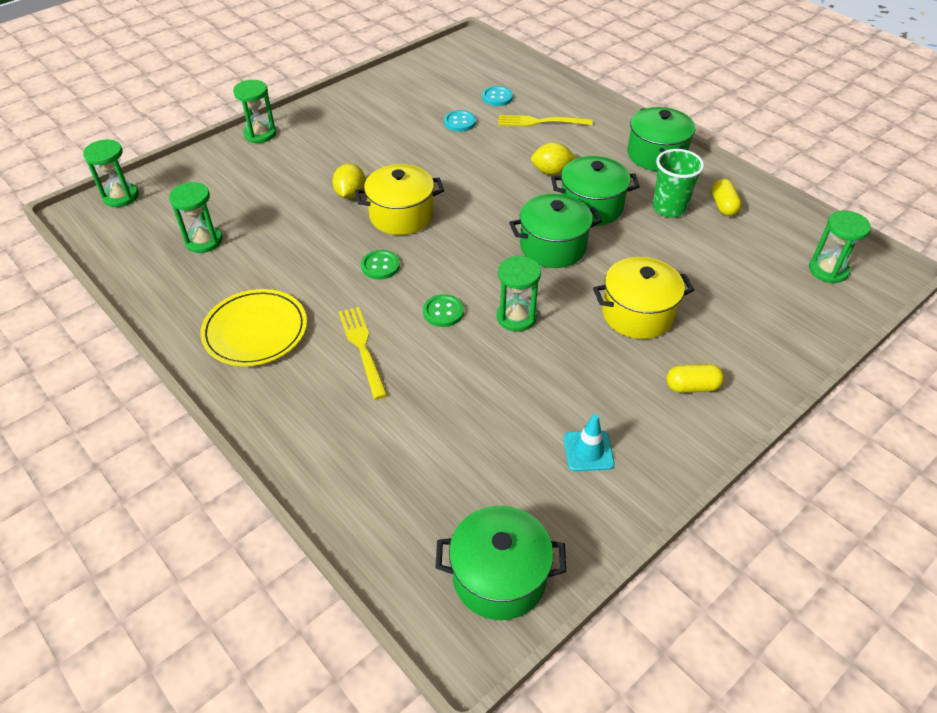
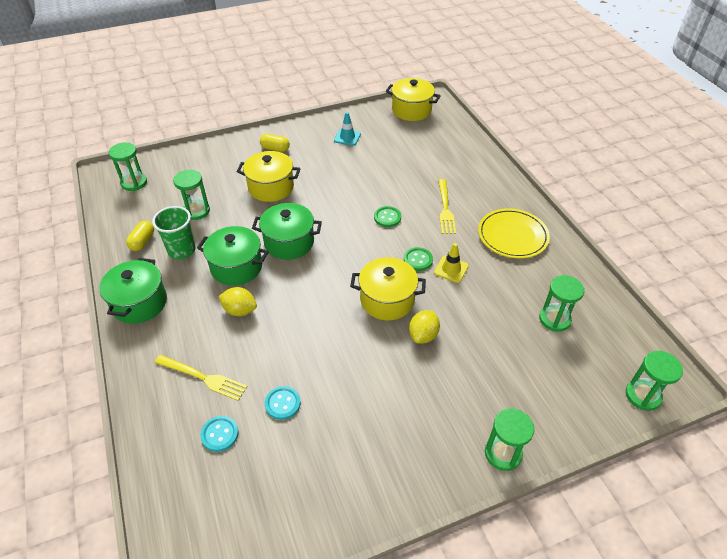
camera: 160 degrees left, 0 degrees up
(335, 265) = (451, 269): none -> yellow traffic cone
(499, 577) = (411, 110): green pot -> yellow pot
(516, 317) = (343, 203): green hourglass -> green hourglass (196, 211)

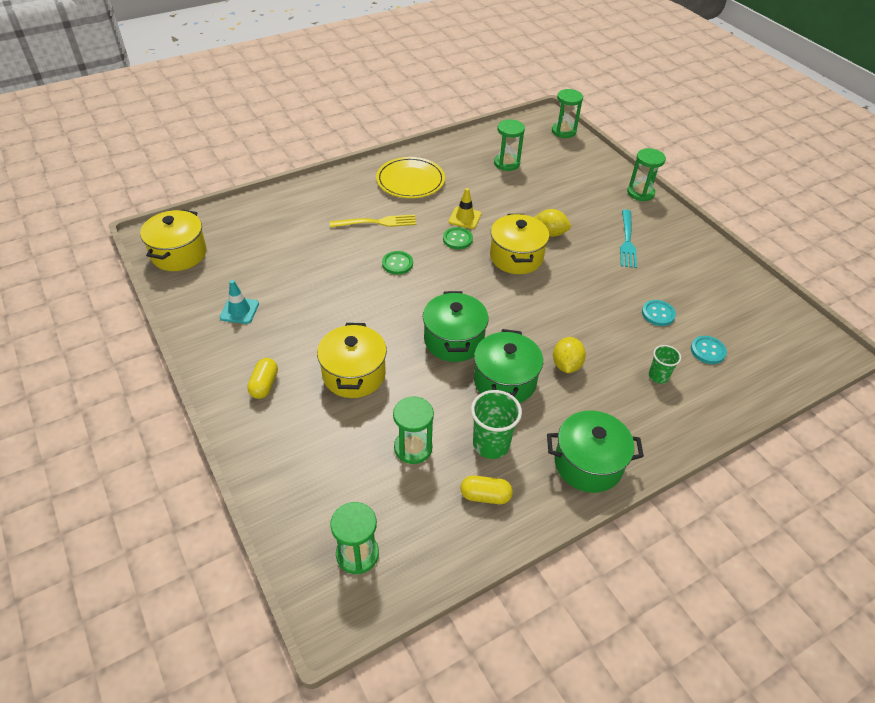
camera: 100 degrees left, 0 degrees up
(204, 378) = (658, 376): yellow fork -> green cup
(404, 408) = (627, 241): none -> turquoise fork

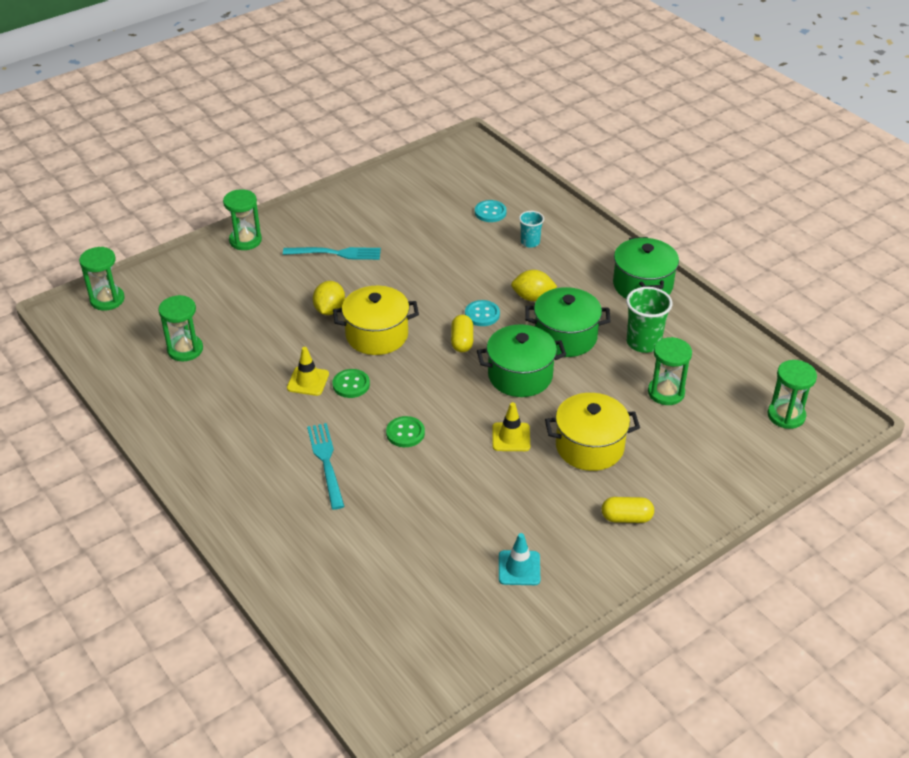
camera: 95 degrees left, 5 degrees down
(179, 254) = (423, 666): yellow pot -> none
(377, 222) = (326, 462): yellow fork -> turquoise fork
(378, 324) = (511, 437): none -> yellow traffic cone
(410, 180) = (229, 439): yellow plate -> none
(485, 496) = (698, 343): yellow capsule -> yellow capsule (462, 341)
(658, 314) = (448, 238): turquoise button -> turquoise button (482, 314)
(658, 376) = (530, 242): green cup -> turquoise cup

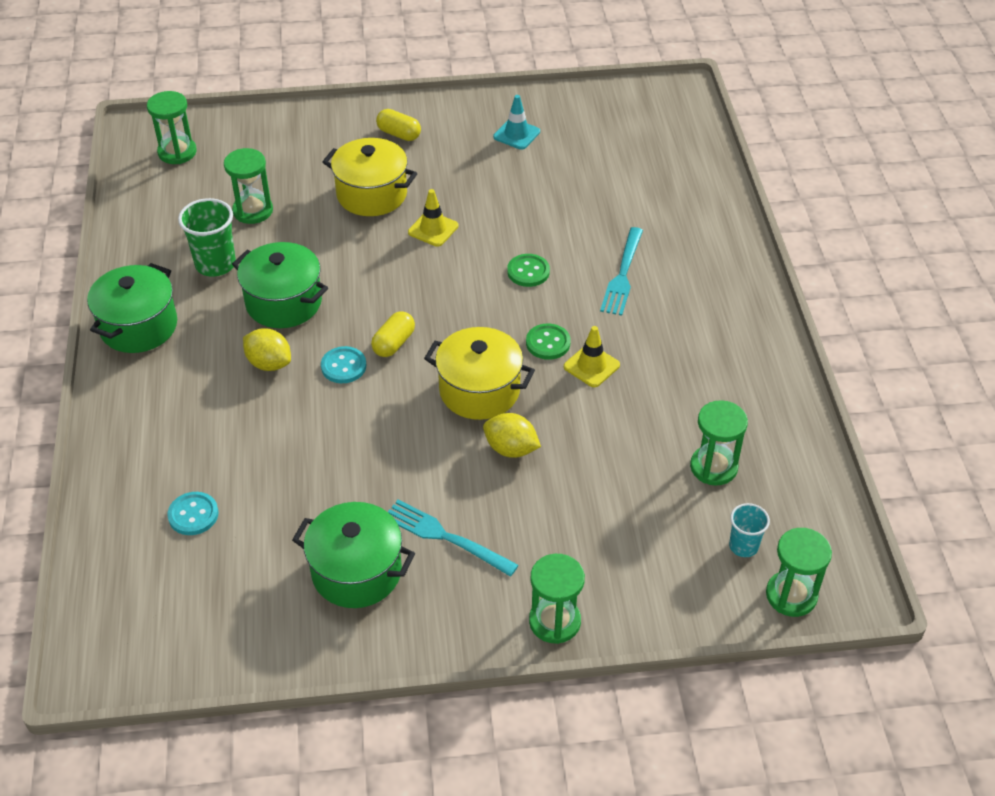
camera: 150 degrees left, 5 degrees up
(329, 310) = (511, 449): yellow lemon -> yellow lemon turned 75 degrees clockwise
(520, 376) = (369, 281): green pot -> green pot (356, 572)
(530, 242) = (194, 441): turquoise cup -> turquoise cup (743, 546)

